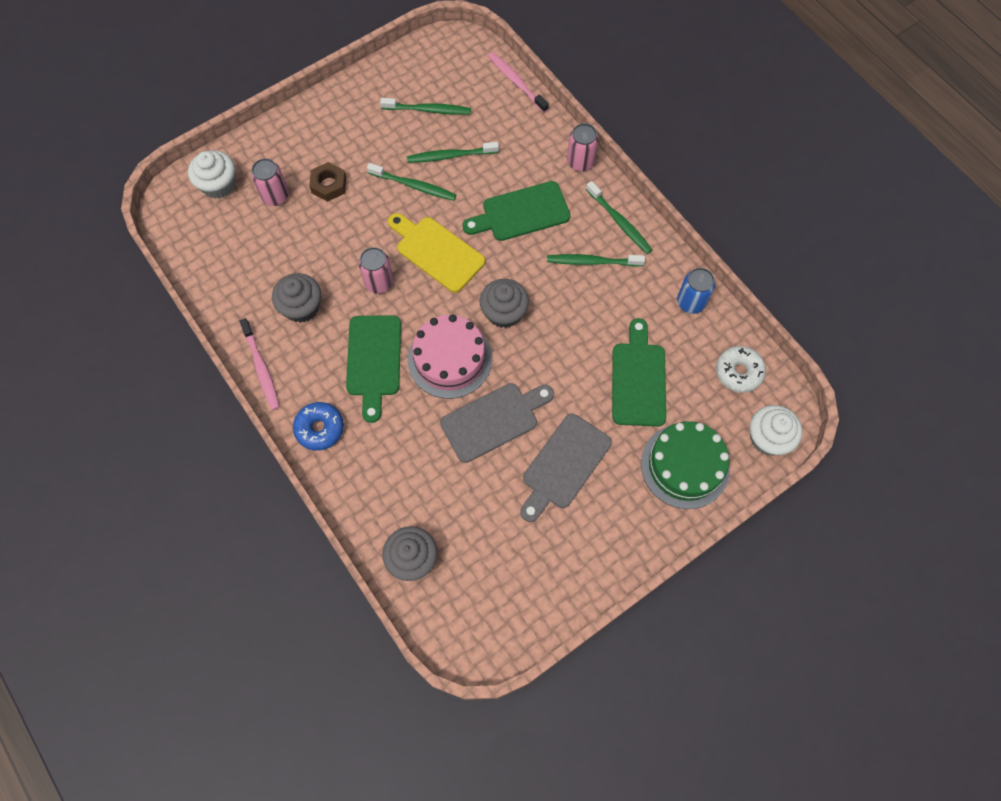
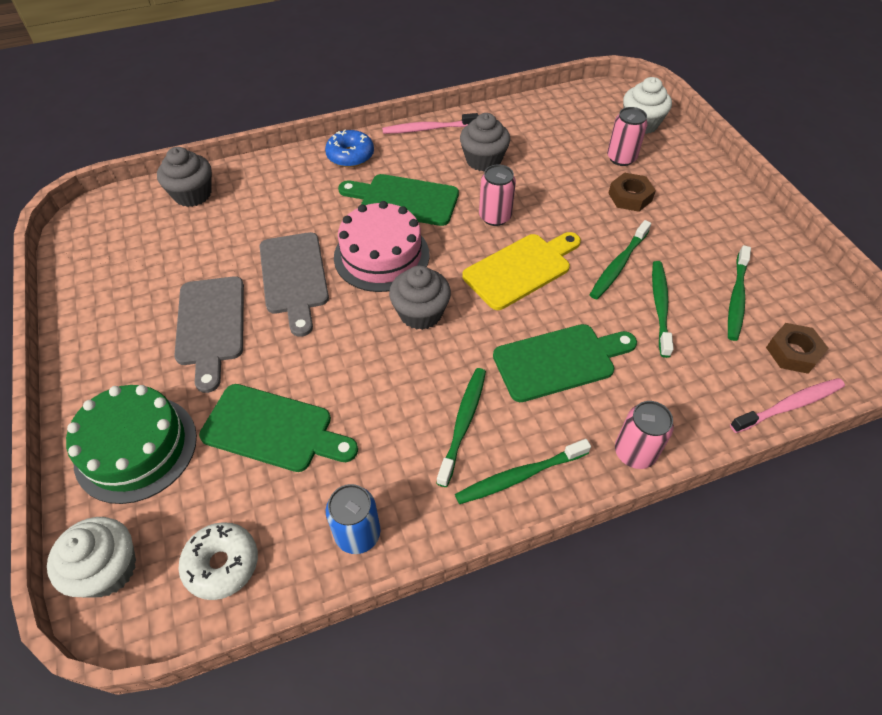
camera: 105 degrees right, 15 degrees down
(470, 79) = (793, 352): none -> brown nut
(521, 213) = (559, 361): green cutting board -> green cutting board turned 75 degrees clockwise
(563, 465) = (210, 325): grey cutting board -> grey cutting board turned 150 degrees counterclockwise

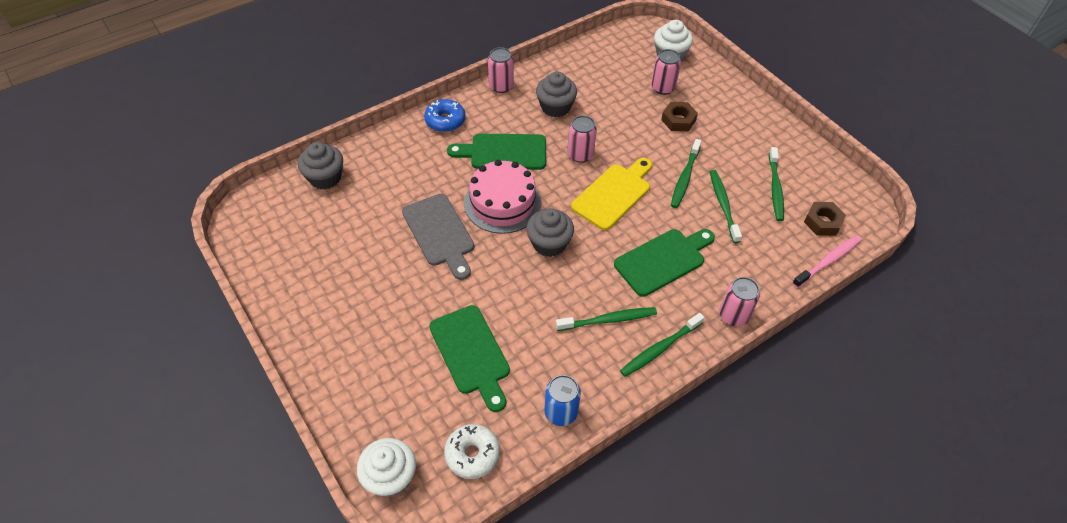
camera: 15 degrees left, 0 degrees up
(136, 448) = (372, 389): green cake -> none
(210, 325) = (389, 284): grey cutting board -> none
(273, 429) = (471, 353): green cutting board -> green cutting board turned 60 degrees clockwise
(428, 129) = (501, 86): pink toothbrush -> pink can
(463, 423) = (608, 320): green toothbrush -> green toothbrush turned 75 degrees clockwise

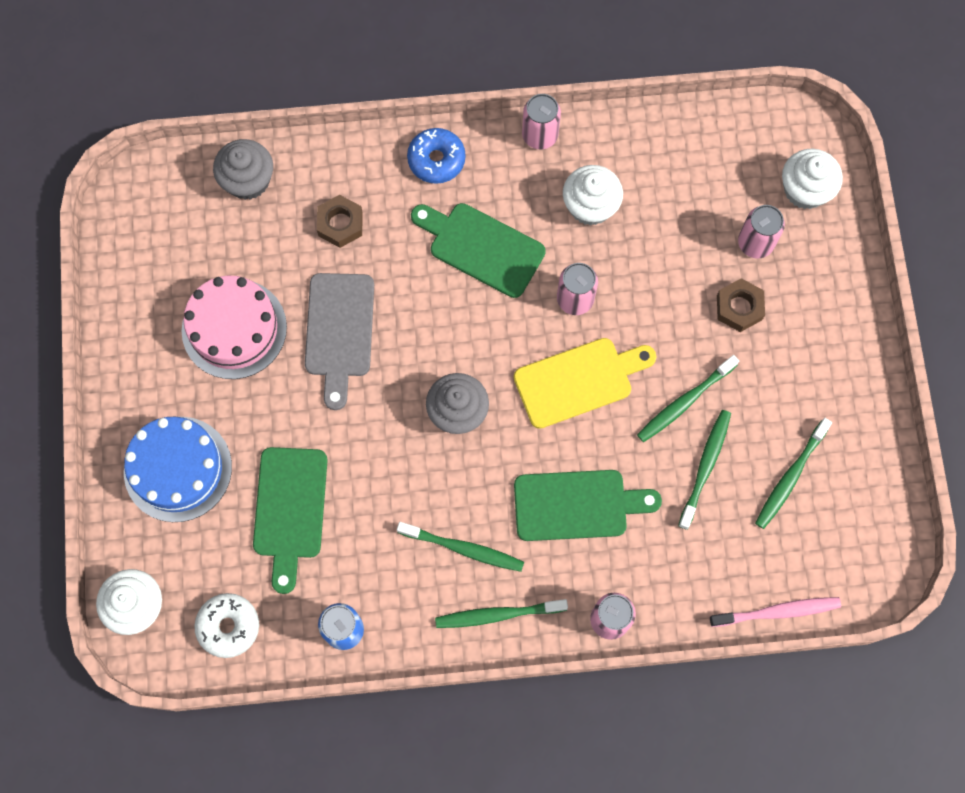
camera: 30 degrees right, 20 degrees up
(371, 367) = (178, 469): none -> blue cake
(502, 203) = (436, 324): pink cake -> pink cake (234, 328)
(555, 107) = (590, 206): grey cupcake -> white cupcake
(822, 222) = (813, 556): brown nut -> brown nut (340, 224)

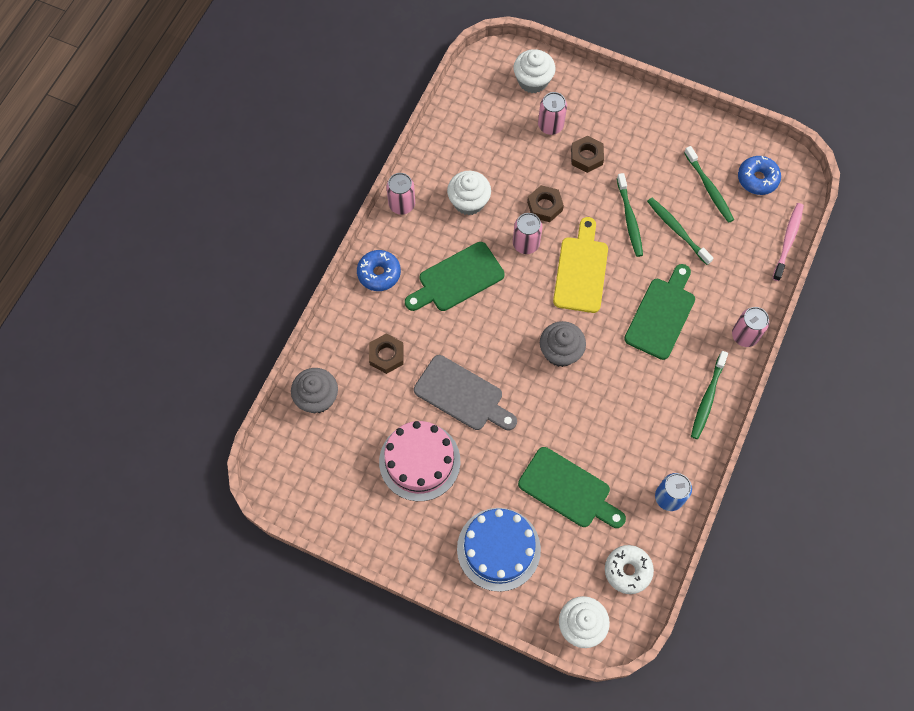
camera: 60 degrees left, 5 degrees down
(463, 549) = (653, 396): green toothbrush -> none
(639, 294) = (544, 206): none -> brown nut
(843, 531) = (757, 179): none -> blue donut

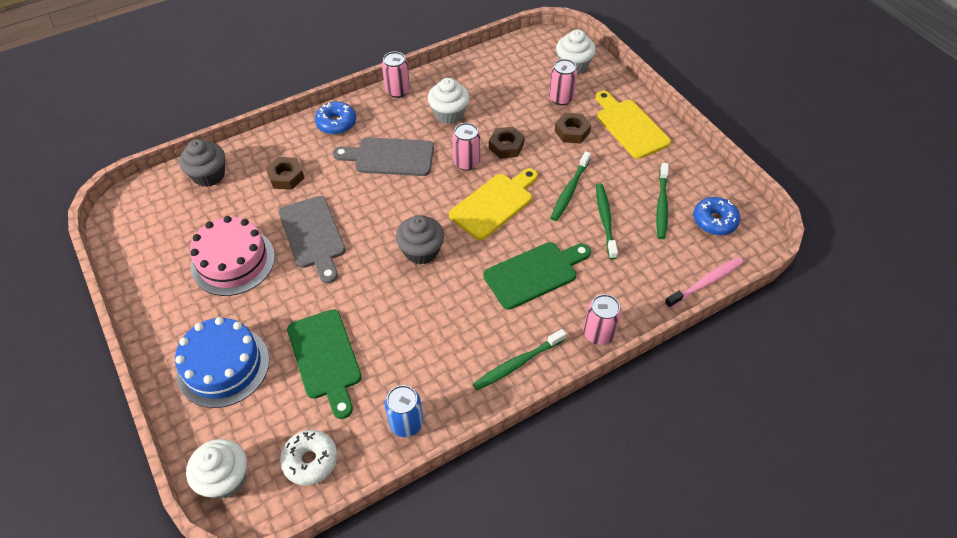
camera: 35 degrees right, 15 degrees down
(457, 279) = (390, 157): green cutting board -> grey cutting board
(629, 122) = (630, 126): none -> yellow cutting board

